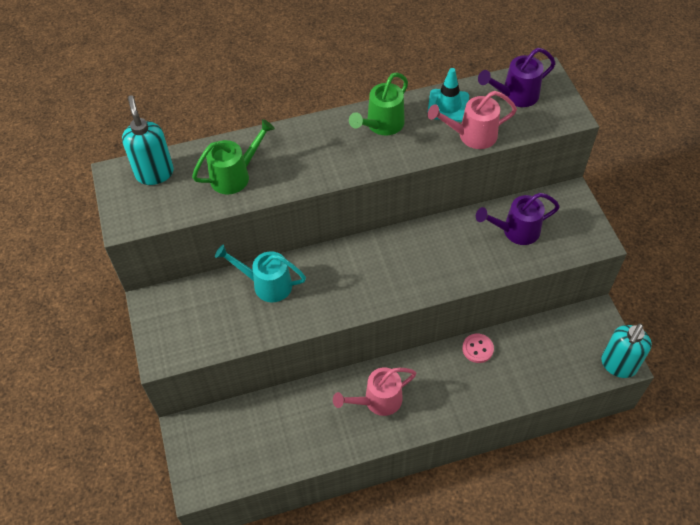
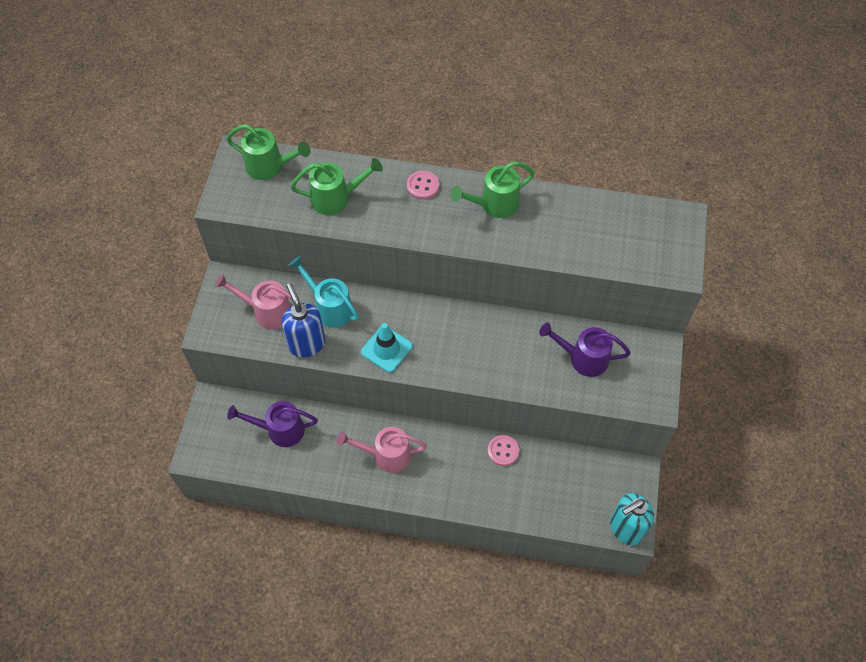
camera: 25 degrees right, 5 degrees up
(154, 173) = (270, 166): turquoise soap dispenser -> green watering can
(264, 326) = (307, 344): none -> blue soap dispenser
(309, 134) = (423, 186): none -> pink button
(448, 105) = (568, 211): turquoise traffic cone -> turquoise traffic cone (386, 349)
(471, 135) = (571, 250): pink watering can -> pink watering can (267, 311)
(514, 96) = (638, 227): purple watering can -> purple watering can (279, 430)

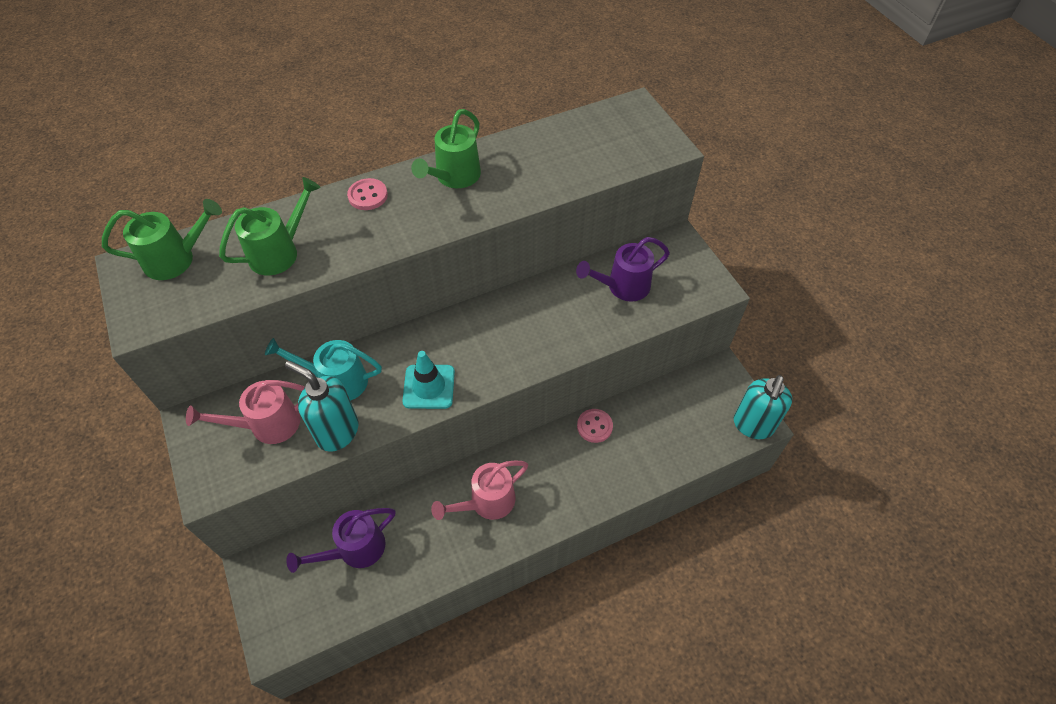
camera: 35 degrees left, 5 degrees down
(307, 344) = (337, 432): blue soap dispenser -> turquoise soap dispenser

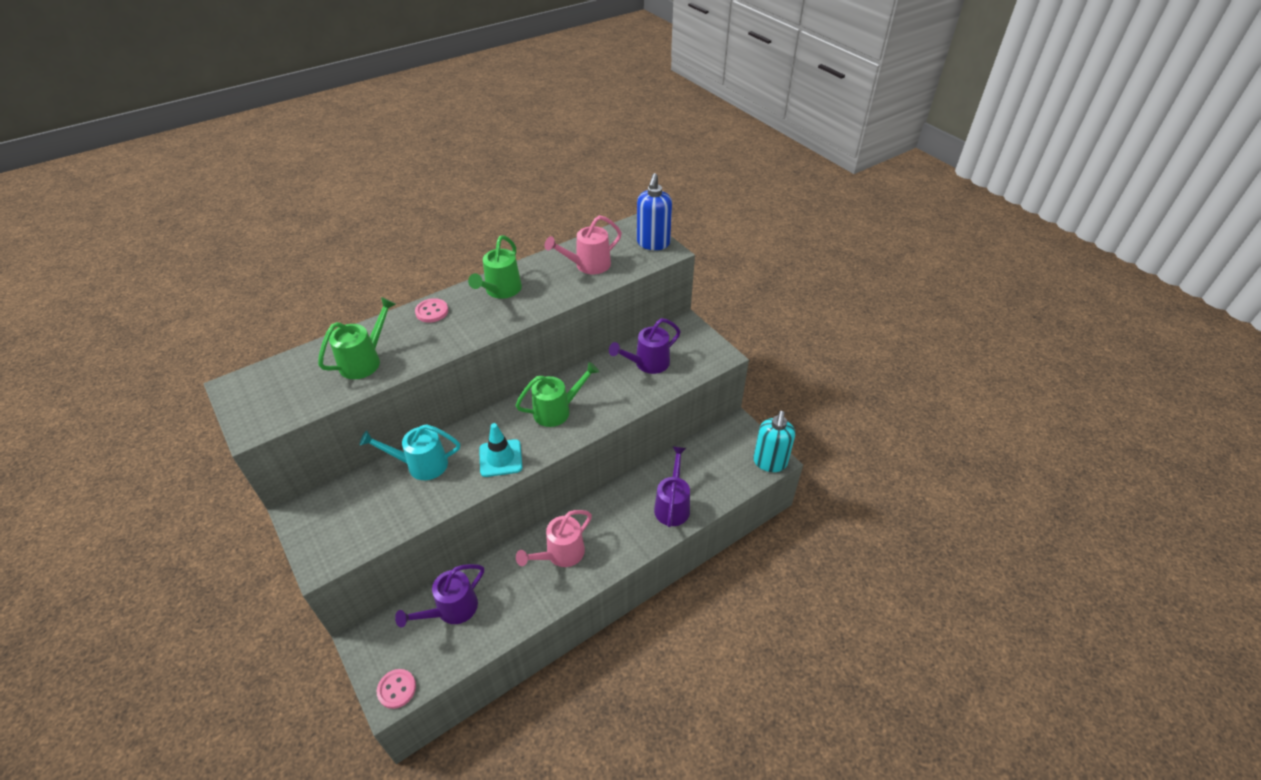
camera: 10 degrees left, 10 degrees down
(177, 259) = (277, 376): green watering can -> green watering can (557, 410)
(267, 425) = (365, 507): pink watering can -> pink watering can (587, 265)
(337, 432) = (428, 503): turquoise soap dispenser -> none
(594, 426) = (642, 482): pink button -> pink button (397, 689)
(626, 462) = (673, 505): none -> purple watering can
(653, 134) = (653, 244): none -> blue soap dispenser

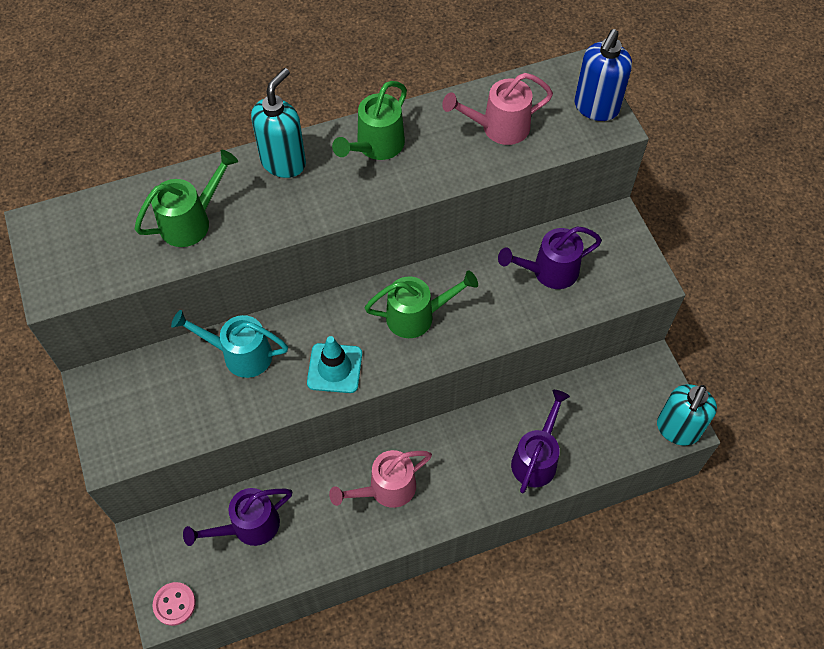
camera: 15 degrees right, 15 degrees up
(432, 312) = (283, 162): pink button -> turquoise soap dispenser

